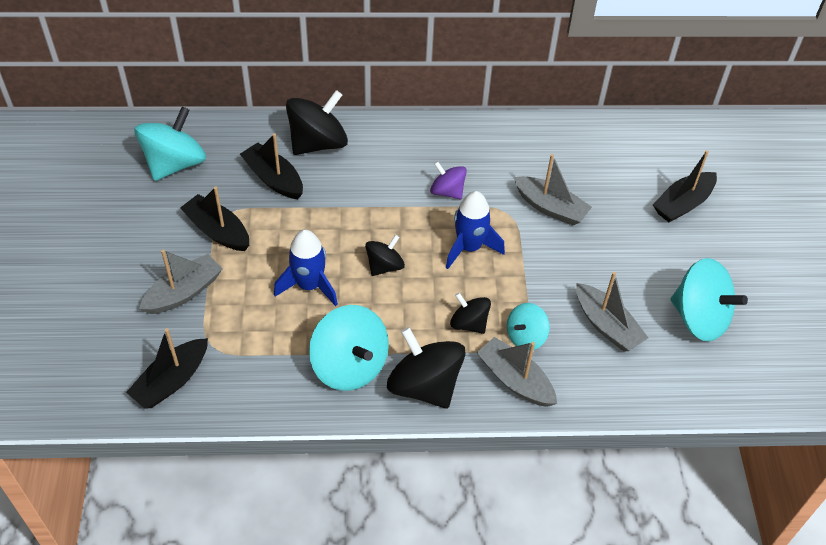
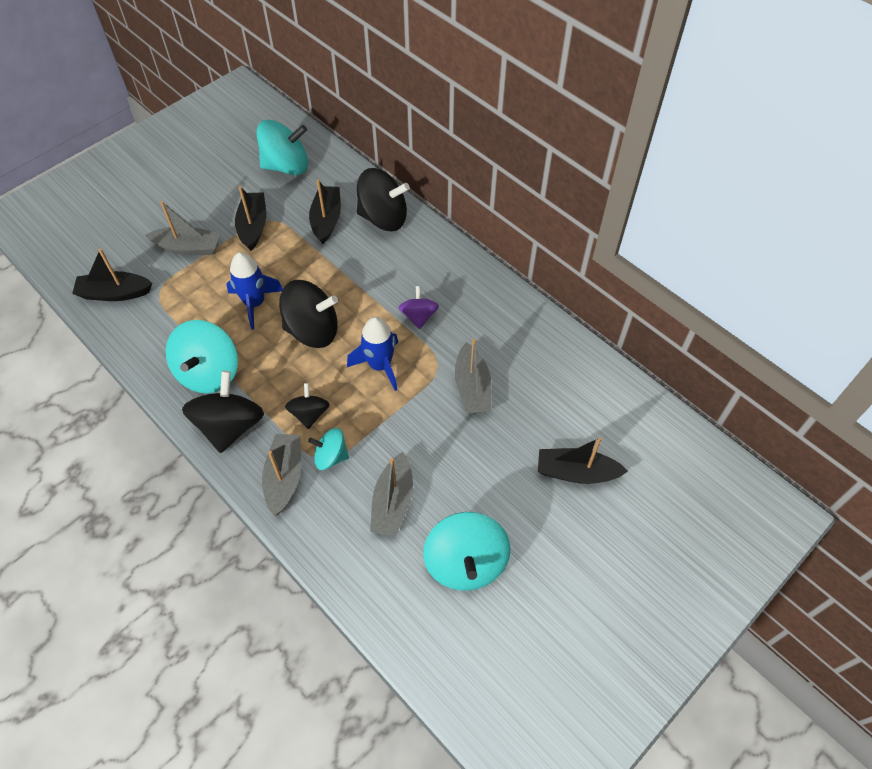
camera: 50 degrees right, 5 degrees up
(384, 266) = (312, 330): black spinning top -> black spinning top, size x1.76

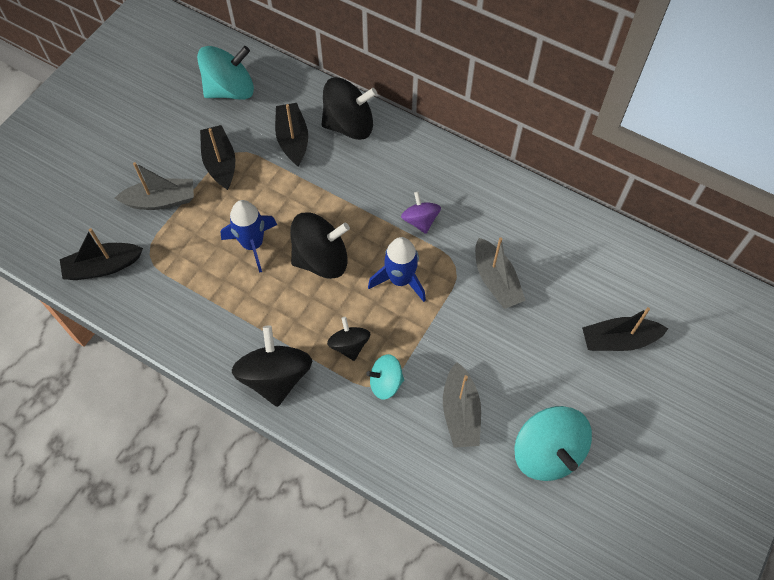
camera: 15 degrees left, 5 degrees up
(209, 372) = (233, 327): turquoise spinning top -> none
(284, 477) = (348, 414): grey boat -> none

